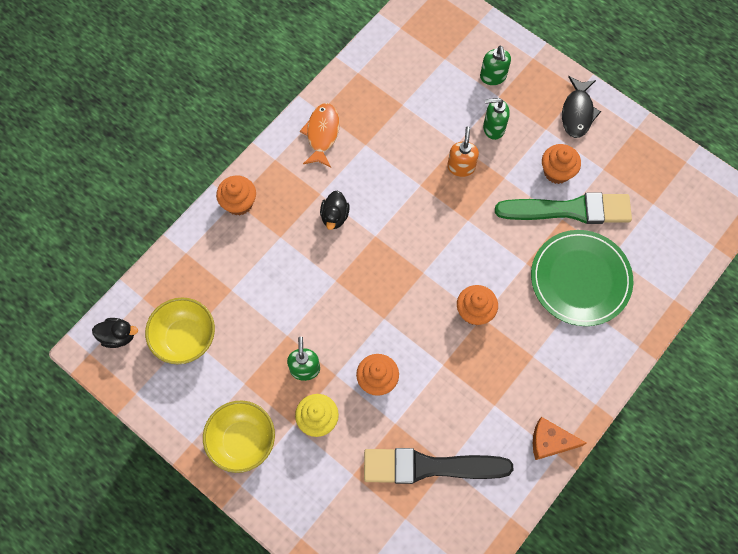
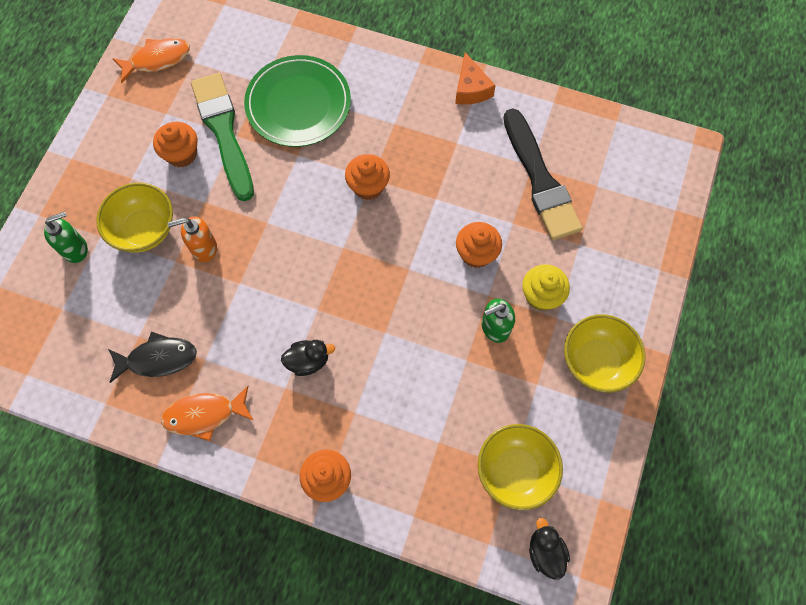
camera: 110 degrees left, 0 degrees up
(493, 128) = (144, 230): green soap dispenser -> yellow bowl
(577, 112) = (102, 153): black fish -> black fish (158, 359)
(663, 175) = (157, 60): none -> orange fish

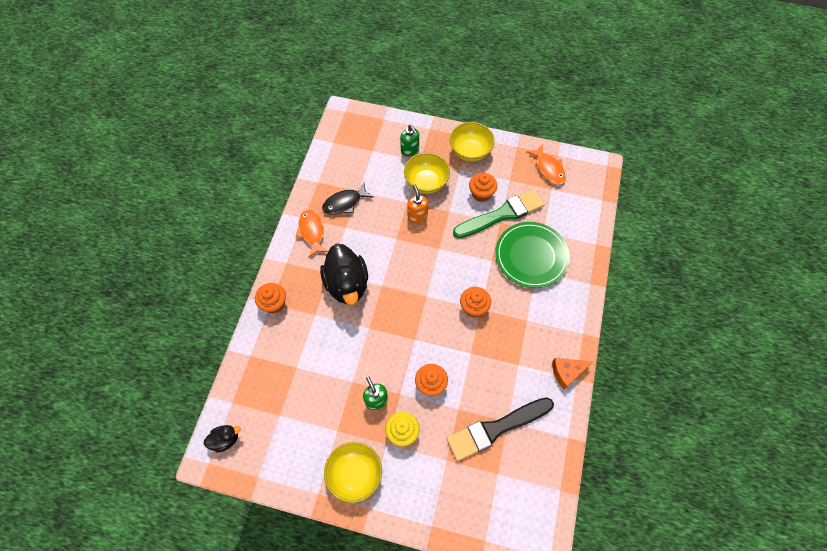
camera: 85 degrees right, 5 degrees down
(158, 359) = (345, 203): black fish -> black fish turned 75 degrees clockwise
(308, 361) = (347, 284): black duck -> black duck, size x2.08
(515, 470) = (277, 417): yellow bowl -> yellow bowl (470, 151)

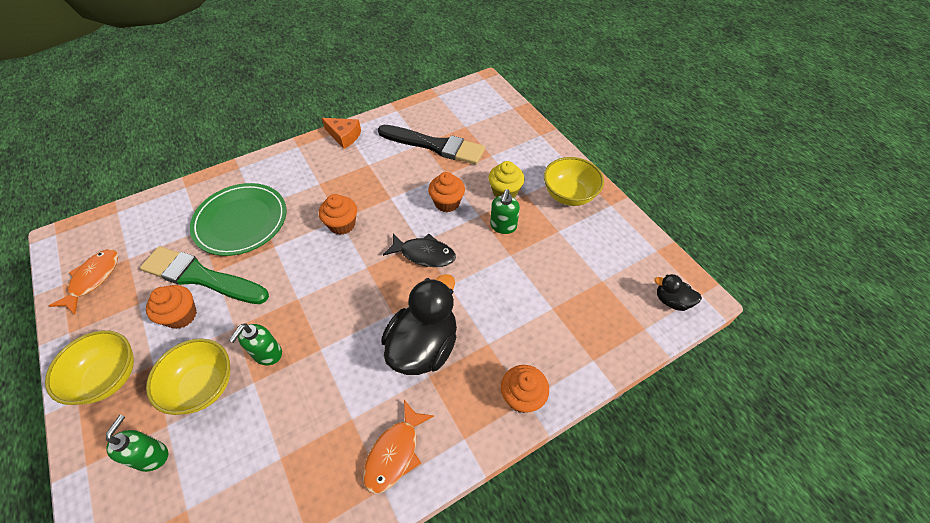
camera: 135 degrees left, 10 degrees down
(345, 203) = (314, 456): black fish -> black fish (424, 254)
(417, 216) = (267, 354): orange soap dispenser -> green soap dispenser

